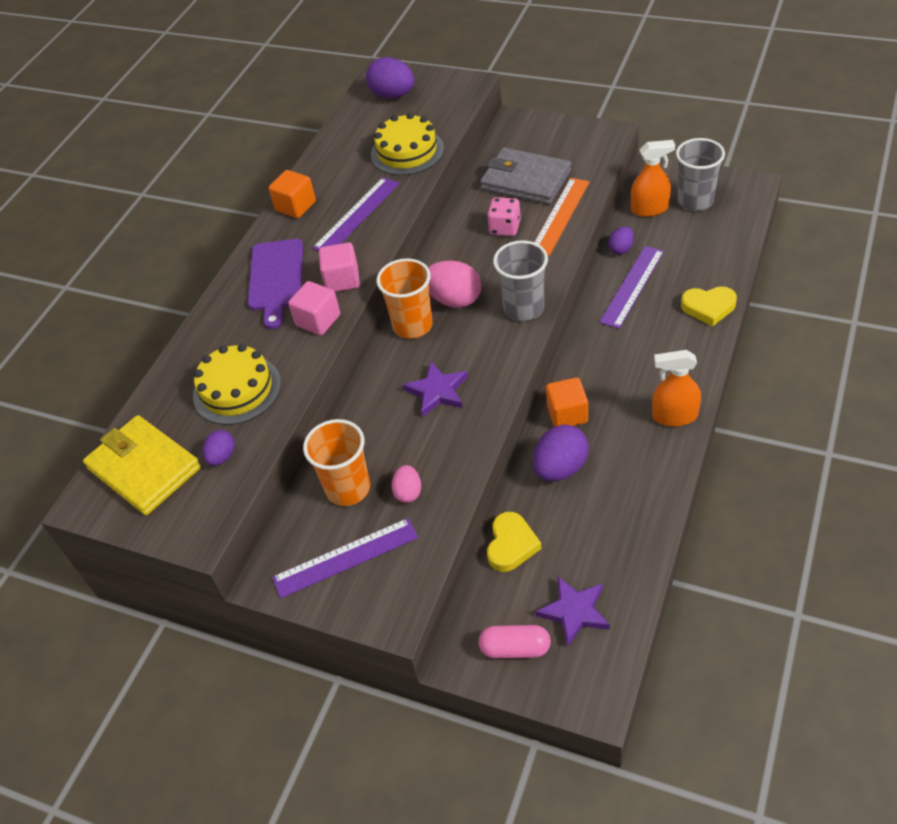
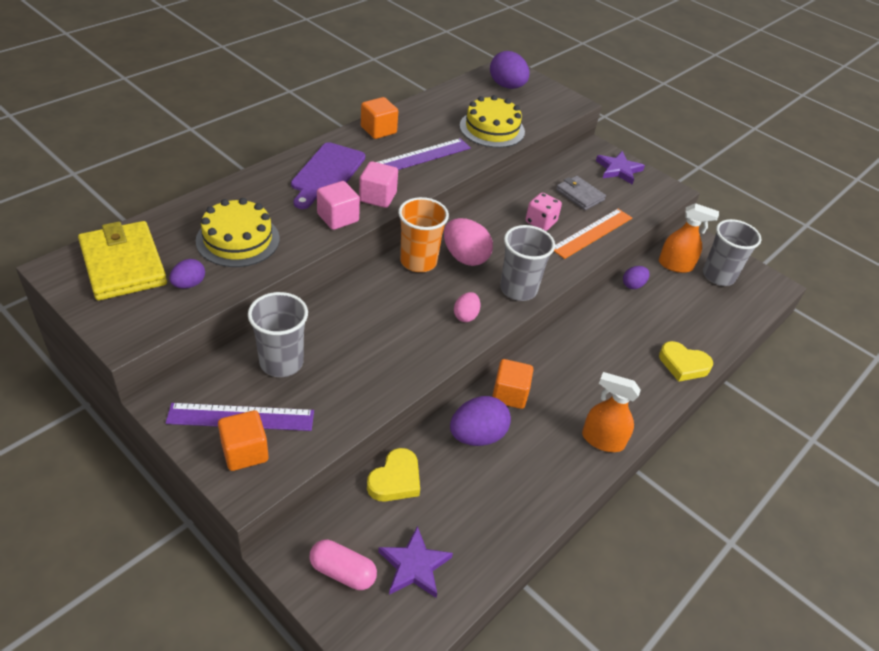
camera: 10 degrees right, 5 degrees down
(348, 488) = (281, 362): orange cup -> grey cup
(371, 587) = (245, 452): none -> orange cube
(408, 492) = (328, 389): pink egg -> pink egg (465, 316)
(437, 391) = (405, 321): purple star -> purple star (618, 170)
(526, 180) = (579, 195): grey wallet -> grey wallet, size x0.59
(632, 286) = (626, 318): purple ruler -> none

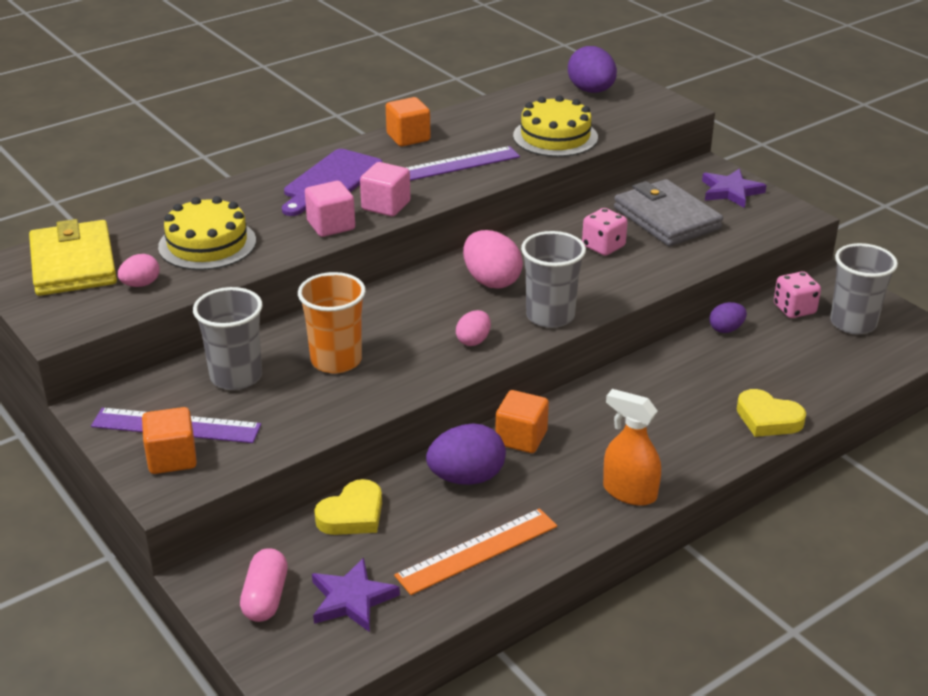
camera: 15 degrees right, 10 degrees down
(189, 284) = (141, 284): purple egg -> pink egg
(342, 572) = (265, 597): pink capsule -> pink capsule turned 60 degrees clockwise
(418, 261) = (430, 283): orange cup -> orange cup (336, 360)
(579, 195) = (666, 218): grey wallet -> grey wallet, size x1.69
(592, 233) = (669, 260): orange ruler -> orange ruler (477, 551)
(675, 265) = (794, 309): orange spray bottle -> pink dice

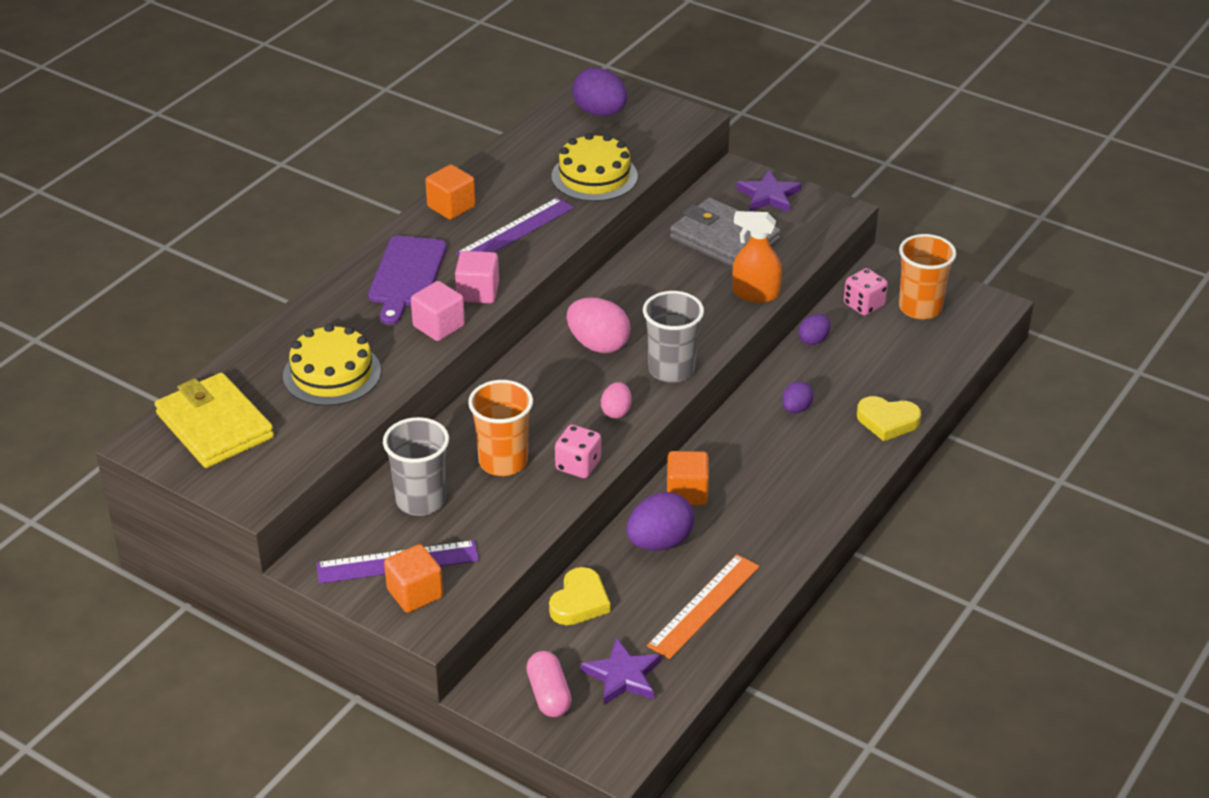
camera: 20 degrees left, 5 degrees up
(141, 284) = (298, 432): pink egg -> none
(603, 246) = (681, 284): pink dice -> pink dice (578, 465)
(629, 492) = (803, 520): orange spray bottle -> orange spray bottle (755, 294)
(676, 386) = (796, 409): none -> purple egg
(853, 323) = (920, 308): grey cup -> orange cup

